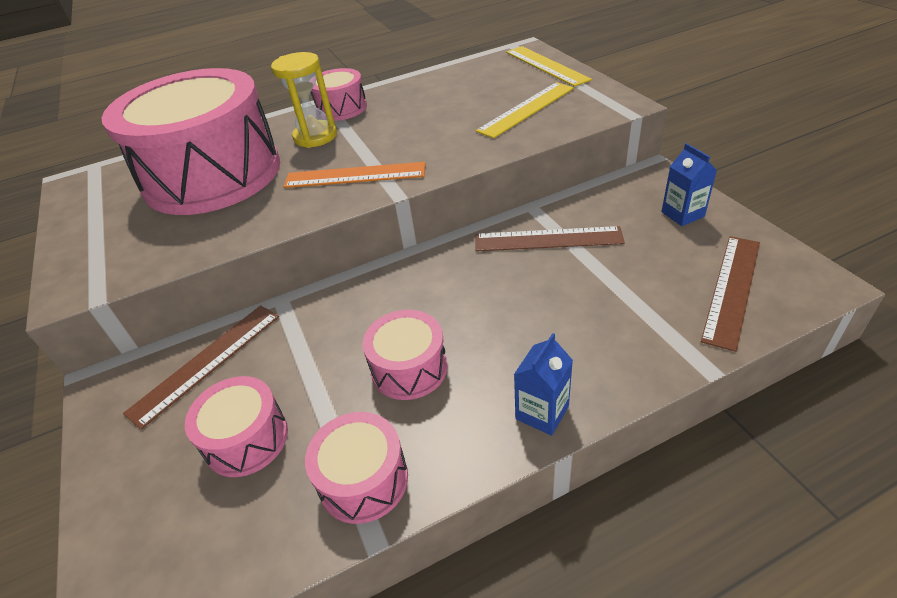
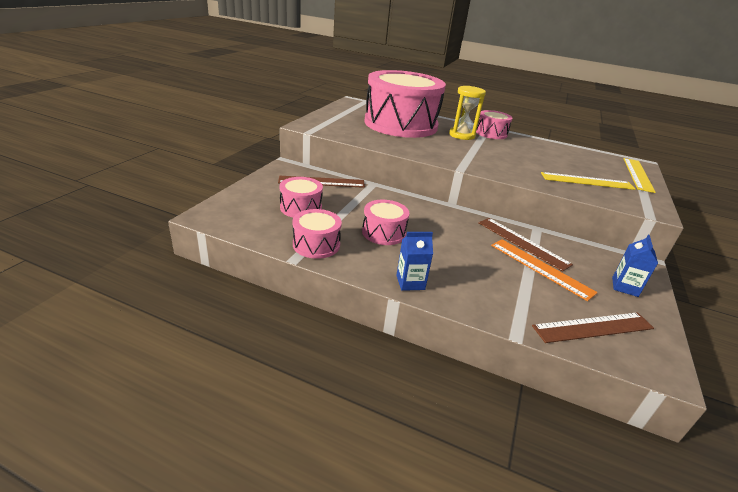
camera: 40 degrees right, 10 degrees down
(355, 175) = (454, 154): orange ruler -> orange ruler (540, 268)

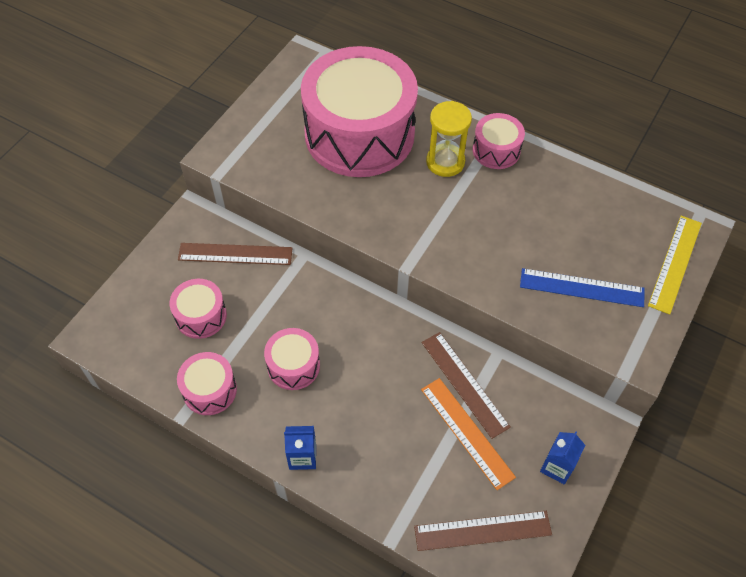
camera: 10 degrees right, 25 degrees up
(587, 181) = (582, 287): yellow ruler -> blue ruler

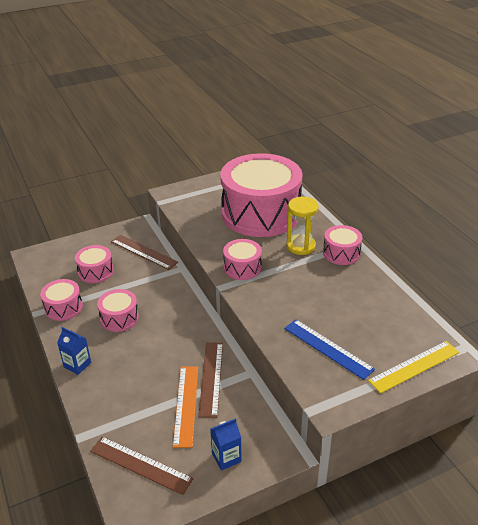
camera: 35 degrees right, 20 degrees down
(406, 227) = (242, 267): none -> pink drum

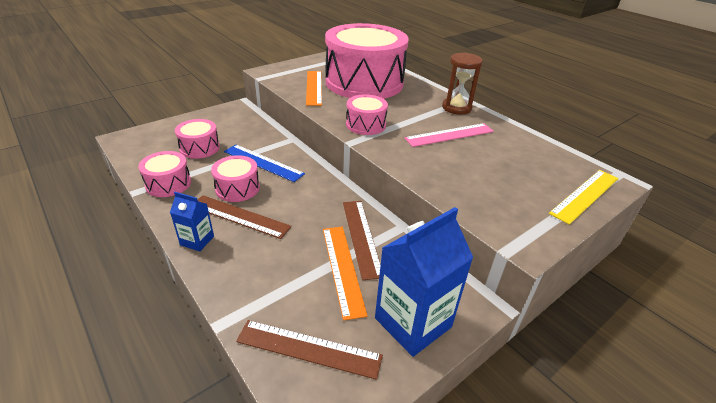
camera: 15 degrees left, 0 degrees up
(143, 252) = (248, 128): brown ruler -> brown ruler (239, 216)
(209, 217) = (314, 87): none -> orange ruler
(226, 457) = (413, 322): blue carton -> blue carton, size x1.98
(300, 246) = (415, 105): yellow hourglass -> none
(318, 286) = (449, 135): none -> pink ruler
(328, 348) = (490, 187): blue ruler -> blue ruler (263, 162)
(341, 253) = (456, 108): pink drum -> brown hourglass

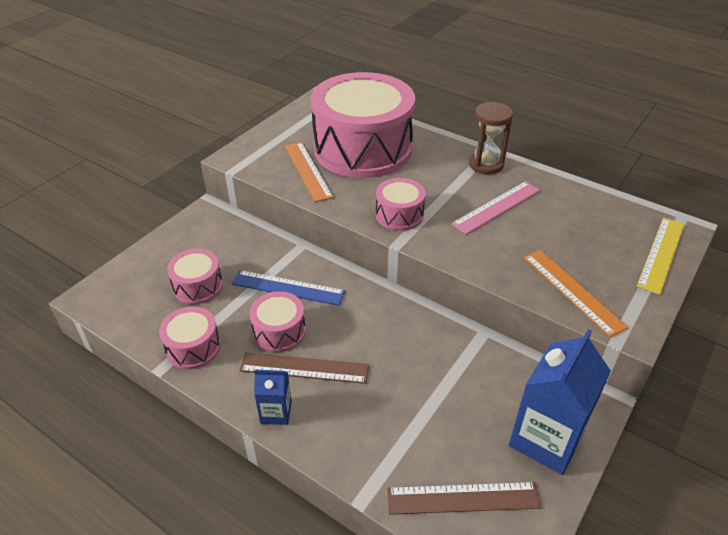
camera: 15 degrees left, 5 degrees up
(342, 269) = (449, 400): orange ruler -> orange ruler (572, 291)
(361, 237) = (449, 356): brown ruler -> none

